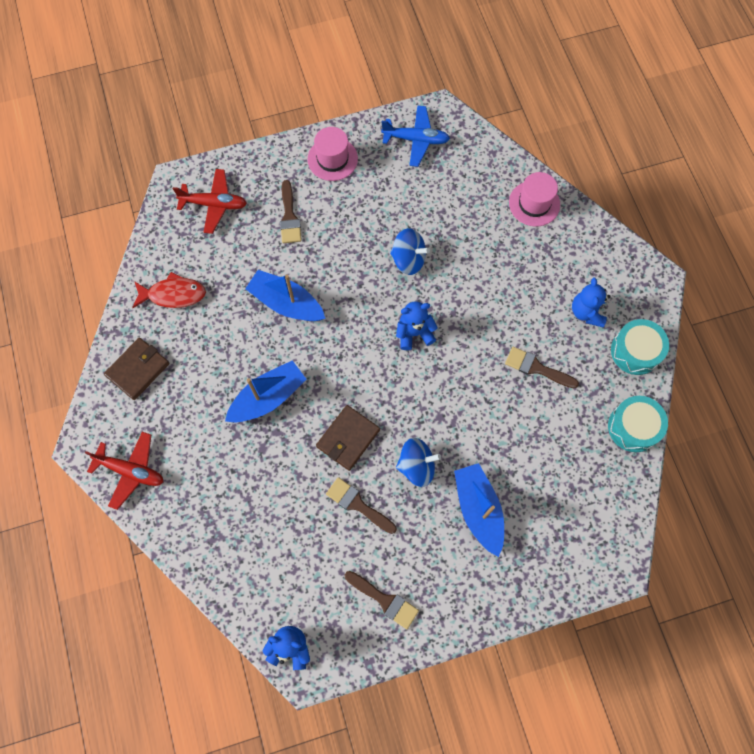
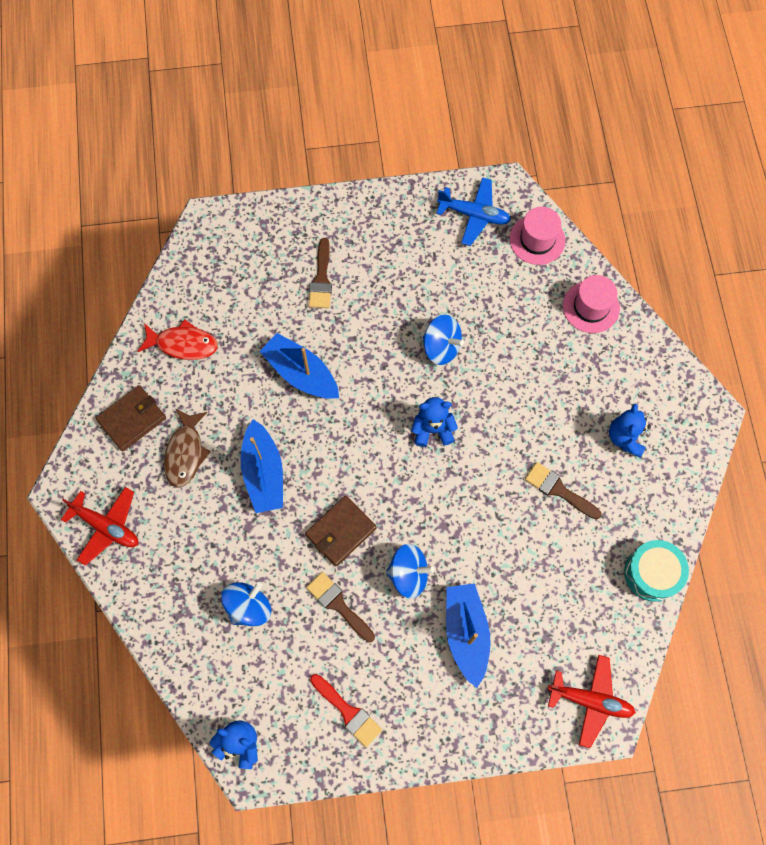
camera: 10 degrees right, 0 degrees up
(193, 392) = (185, 453): none -> brown fish
(214, 204) = (243, 252): red plane -> red plane (590, 700)
(268, 397) = (263, 473): blue boat -> blue boat turned 105 degrees clockwise
(276, 521) = (249, 607): none -> blue spinning top
(332, 159) = (379, 222): pink hat -> pink hat (537, 240)
(385, 600) = (348, 712): brown brush -> red brush
(635, 351) = (671, 490): turquoise drum -> none

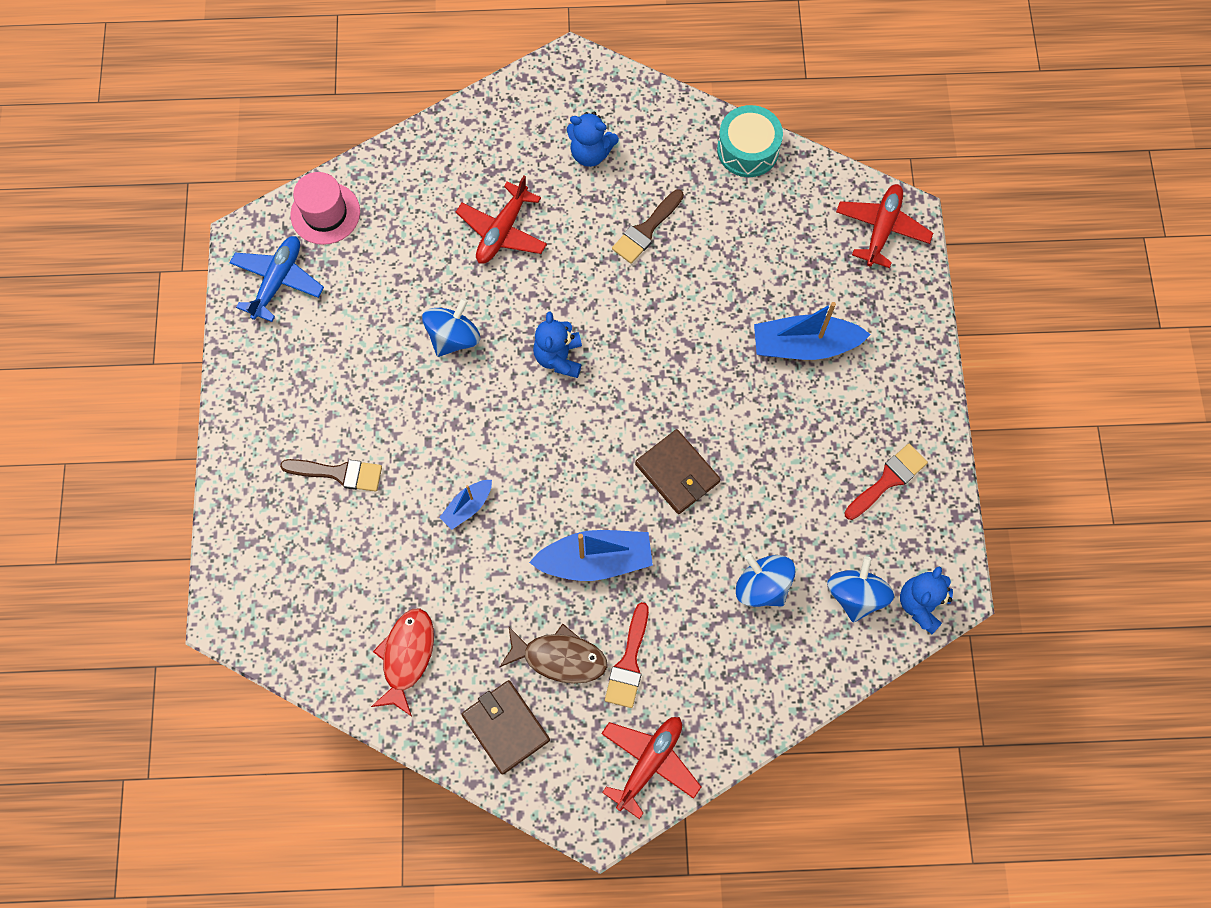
camera: 85 degrees left, 0 degrees up
(183, 505) = (629, 662): none -> red brush
(301, 373) = (467, 506): blue boat -> blue boat, size x0.54
(338, 604) = (765, 482): brown brush -> none
(408, 574) = (733, 400): blue spinning top -> blue spinning top (855, 595)
(540, 374) = (502, 231): none -> red plane
(591, 307) = (424, 166): pink hat -> none

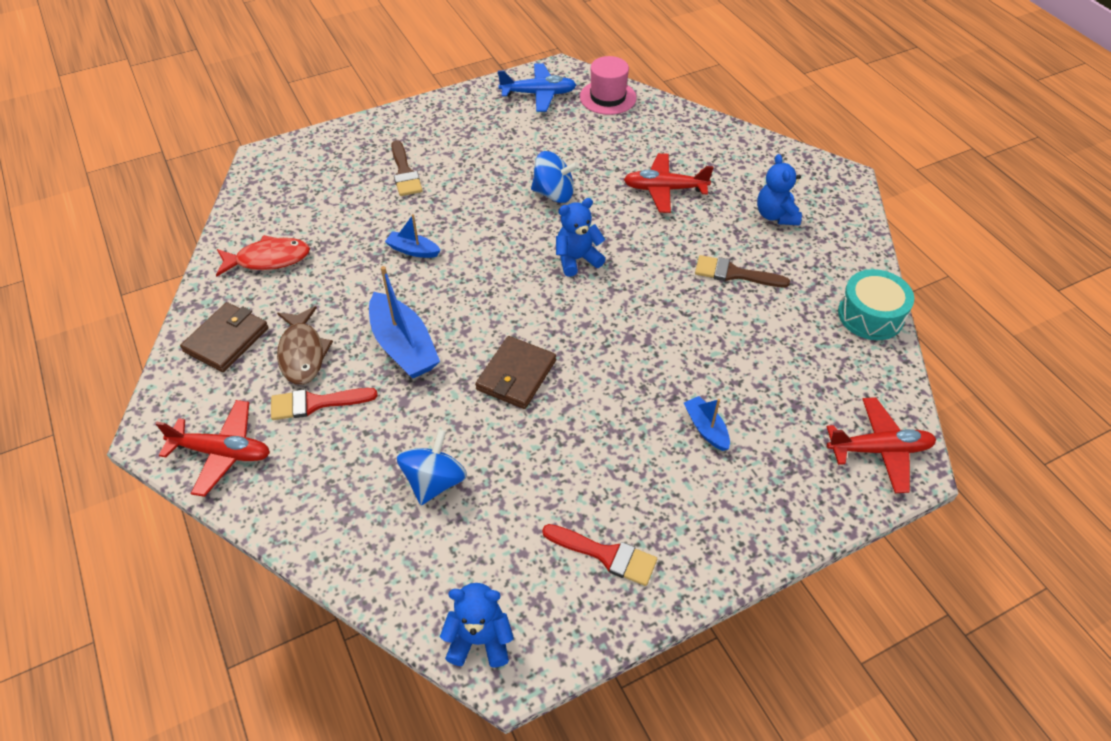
camera: 65 degrees right, 20 degrees down
(804, 345) = (706, 428): blue boat -> blue boat, size x0.54
(855, 595) = (461, 569): blue spinning top -> none

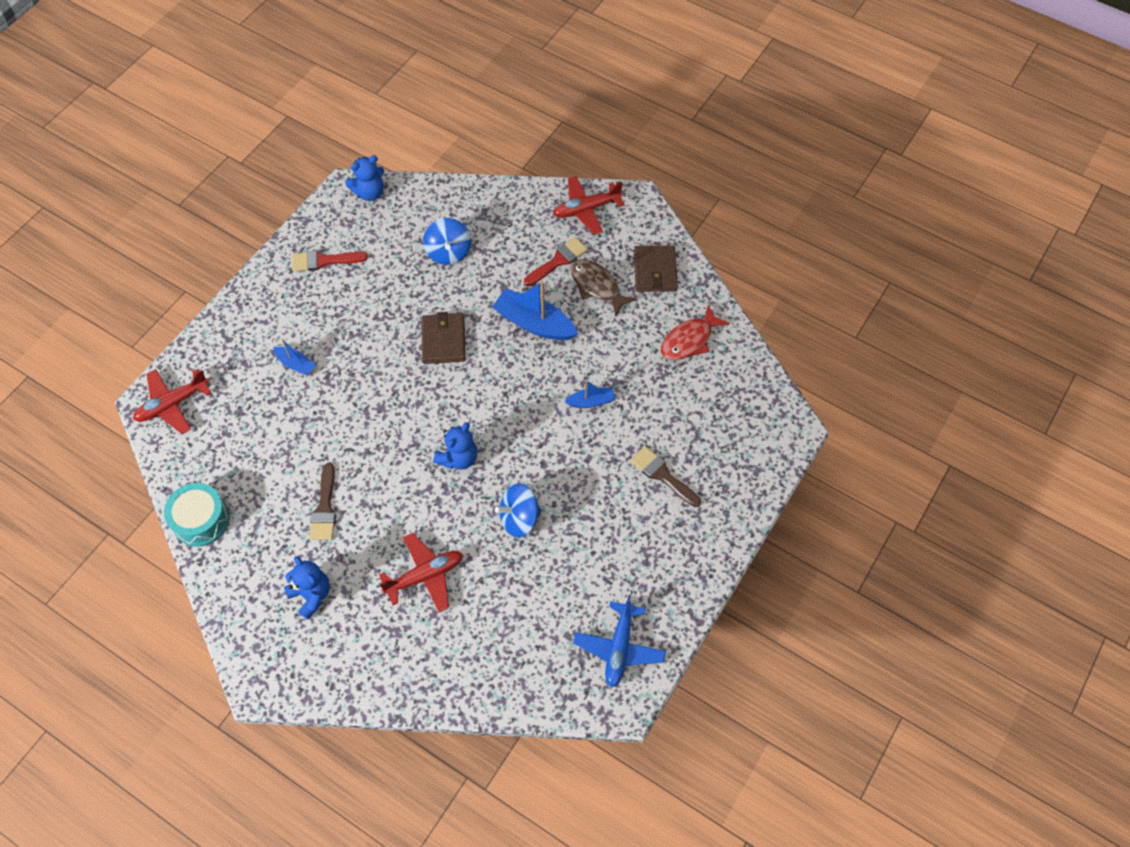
camera: 150 degrees right, 10 degrees up
(538, 94) = (619, 648): blue plane -> blue plane turned 45 degrees counterclockwise
(608, 97) = (546, 682): pink hat -> none
(734, 274) = (325, 508): brown brush -> brown brush turned 105 degrees clockwise

